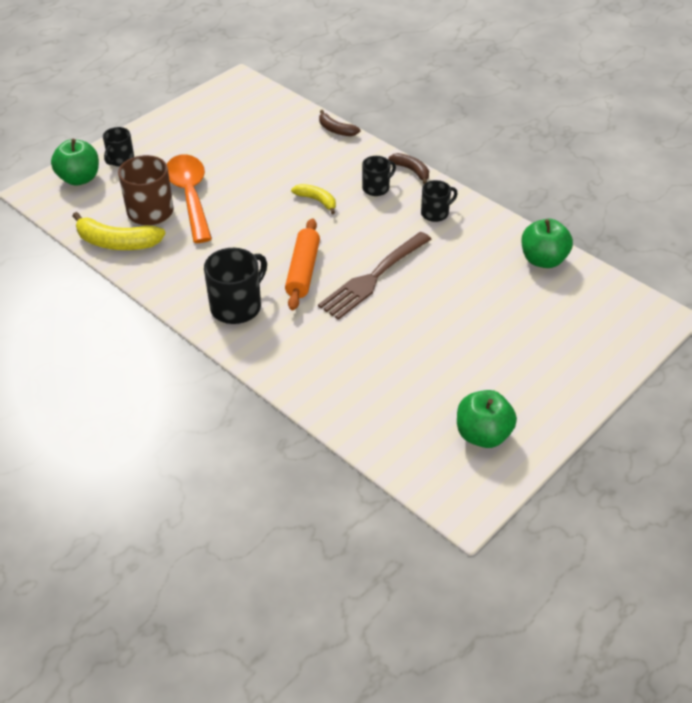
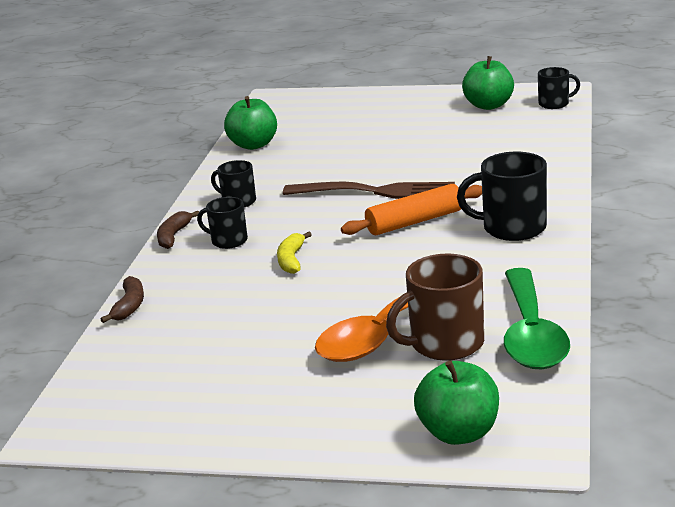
camera: 120 degrees left, 20 degrees down
(117, 242) = (531, 333): yellow banana -> green spoon
(120, 160) = (374, 424): black mug -> black mug (554, 104)

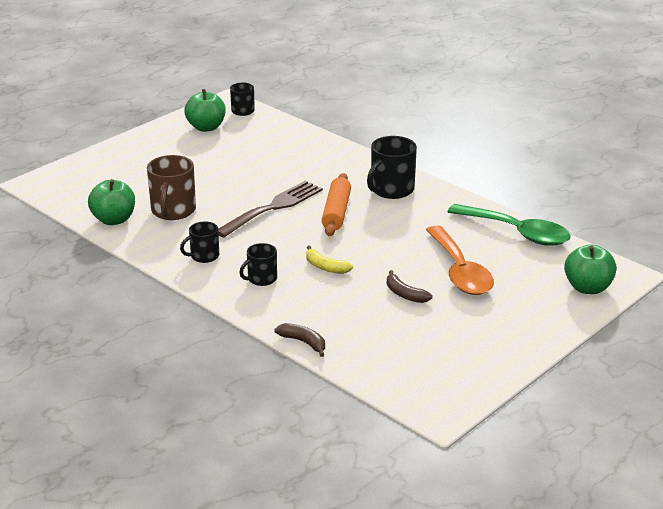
camera: 60 degrees left, 5 degrees up
(173, 236) = (220, 296): brown banana -> brown banana (405, 294)
(445, 343) = (496, 258): brown mug -> brown mug (173, 211)

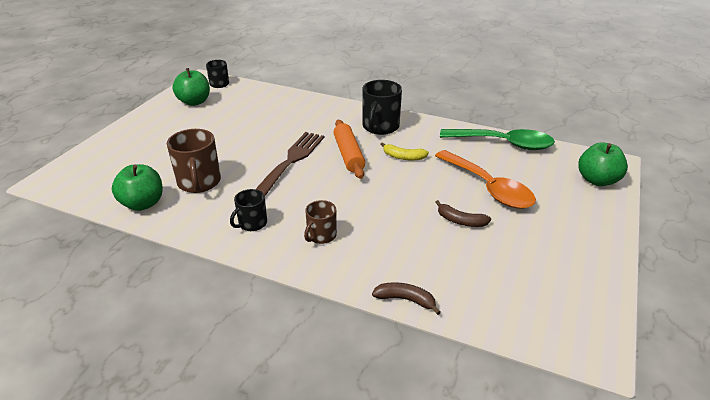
camera: 20 degrees left, 5 degrees up
(261, 279) = (321, 235): black mug -> brown mug
(325, 267) = (372, 209): yellow banana -> yellow banana (403, 157)

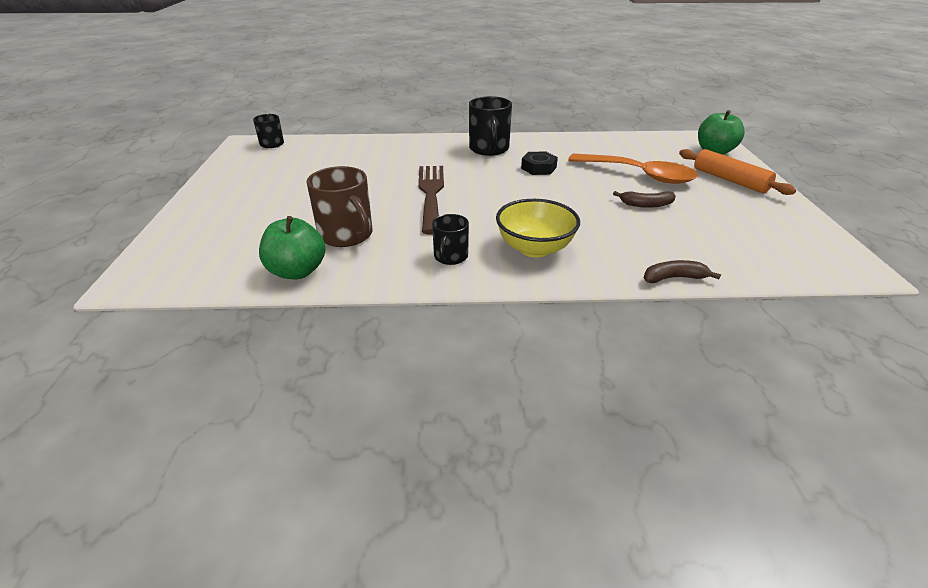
camera: 25 degrees left, 0 degrees up
(194, 102) = (258, 164): green apple -> none
(321, 235) = (534, 248): brown mug -> yellow bowl
(348, 155) = (484, 177): orange rolling pin -> orange rolling pin (730, 180)
(403, 157) = (538, 168): yellow banana -> black nut
(503, 144) = (612, 141): green spoon -> none

